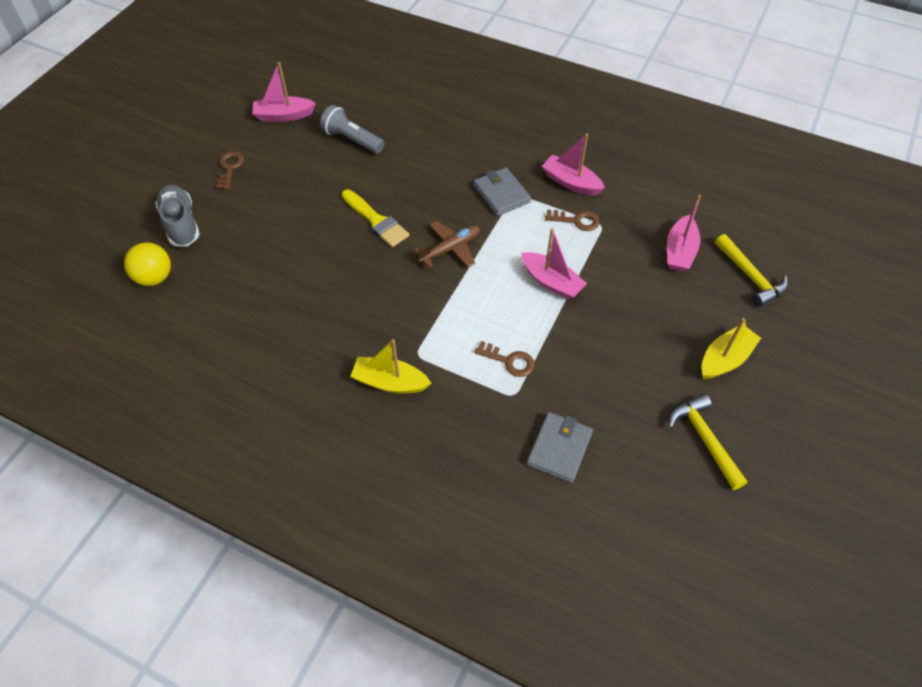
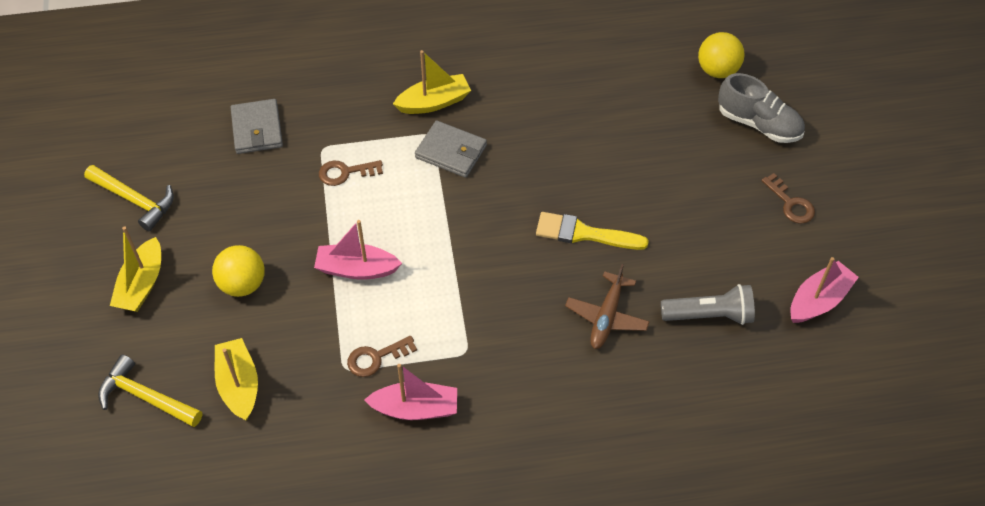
camera: 145 degrees right, 0 degrees up
(450, 249) = (483, 247): brown plane -> brown plane (606, 317)
(501, 194) = (483, 344): grey wallet -> grey wallet (451, 152)
(643, 316) = (242, 284): none -> yellow ball
(679, 251) = (239, 385): pink boat -> yellow boat

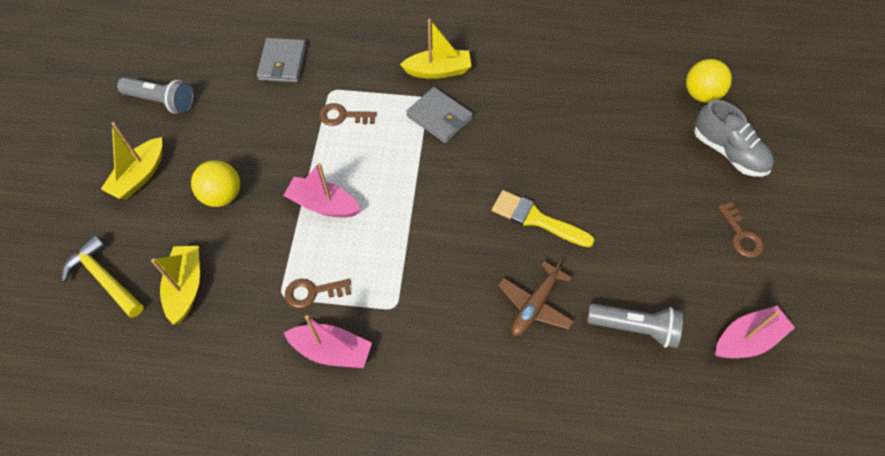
camera: 15 degrees right, 5 degrees up
(134, 200) = (162, 101): yellow hammer -> grey flashlight

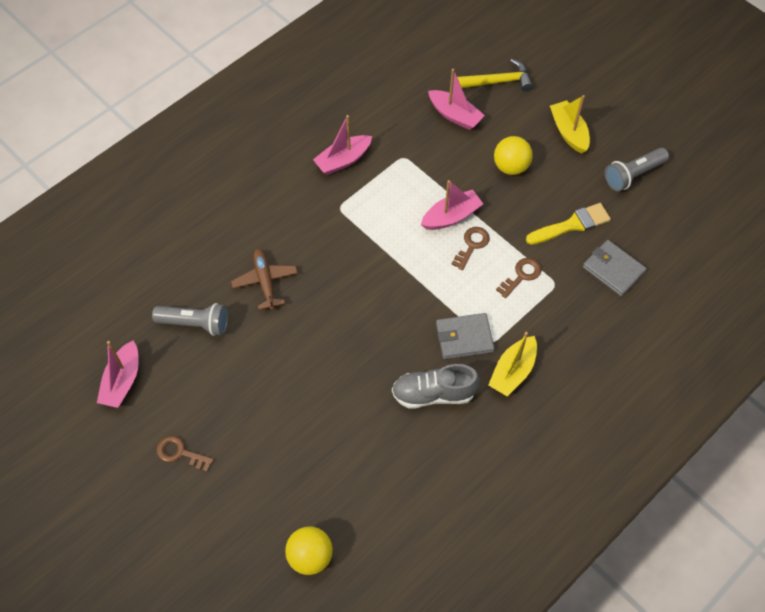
camera: 130 degrees right, 0 degrees up
(186, 287) = (455, 115): yellow boat -> pink boat
(312, 292) = (390, 173): brown key -> brown key (472, 245)
(536, 219) = (320, 332): yellow brush -> yellow brush (572, 225)
(634, 328) = (195, 324): grey flashlight -> grey flashlight turned 135 degrees counterclockwise
(728, 152) = (244, 518): grey shoe -> grey shoe (433, 394)

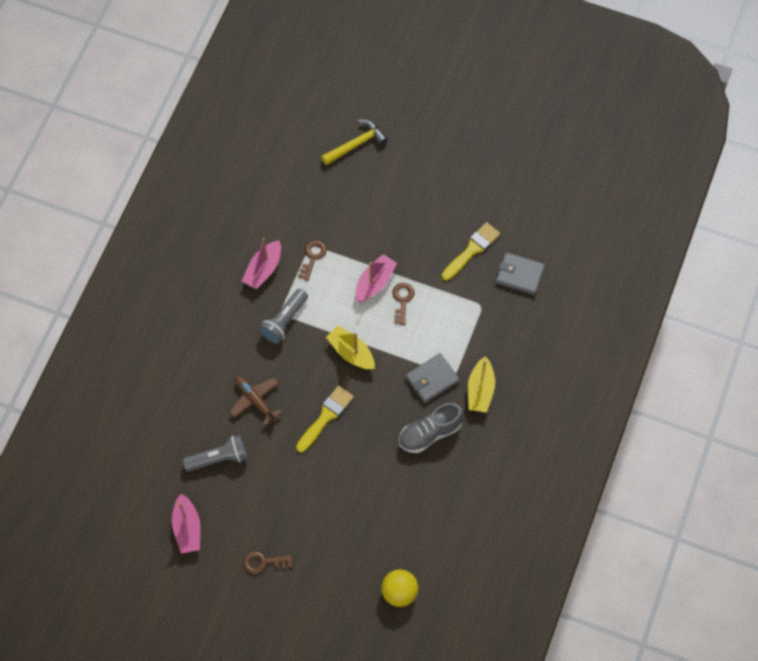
camera: 25 degrees left, 5 degrees up
(329, 329) = (326, 417): none -> yellow brush
(455, 115) = (335, 191): pink boat -> none
(511, 167) = (402, 219): yellow ball -> none
(521, 275) = (452, 309): brown key -> brown key (312, 257)
(568, 132) = (434, 168): yellow boat -> yellow boat (351, 352)
(633, 175) = (501, 186): grey flashlight -> grey flashlight (284, 321)

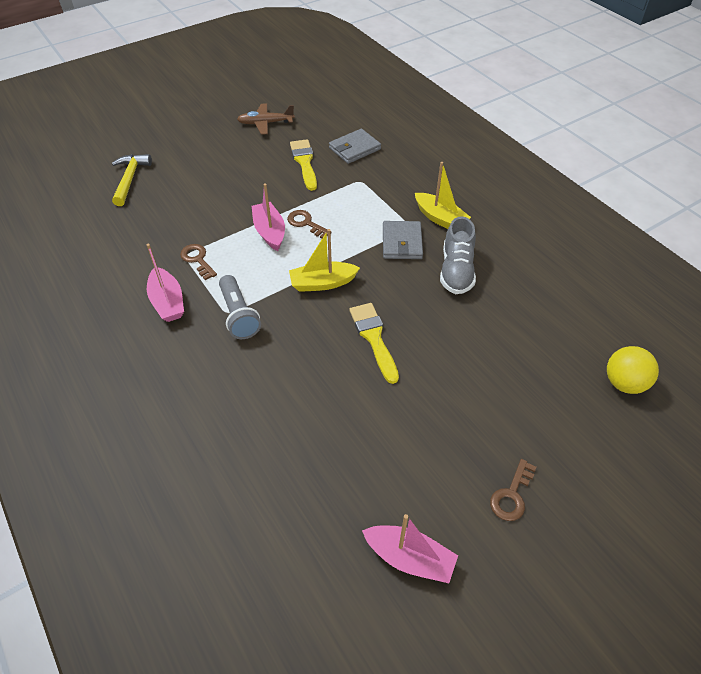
camera: 55 degrees left, 15 degrees down
(219, 458) = (342, 465): grey flashlight -> none
(255, 400) = (302, 388): brown plane -> brown plane (265, 123)

